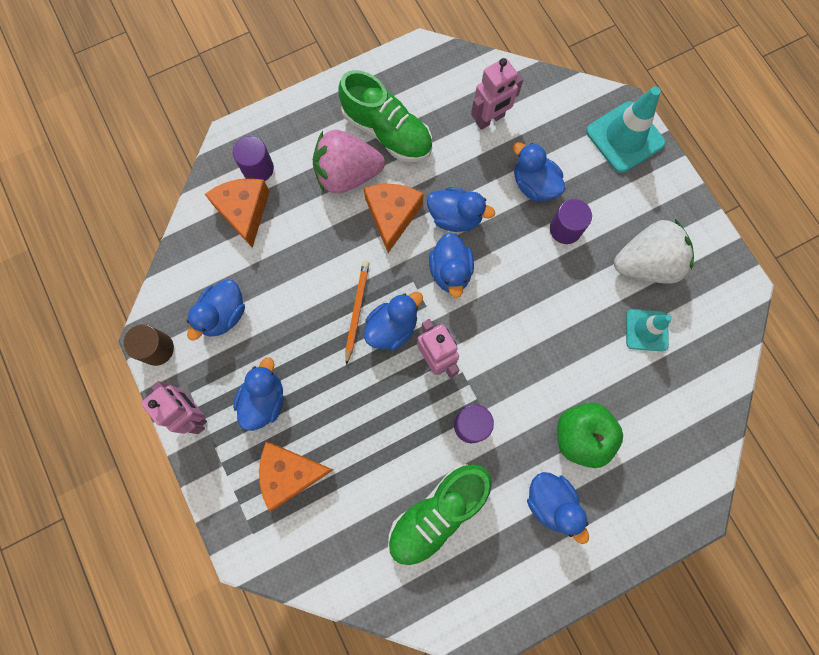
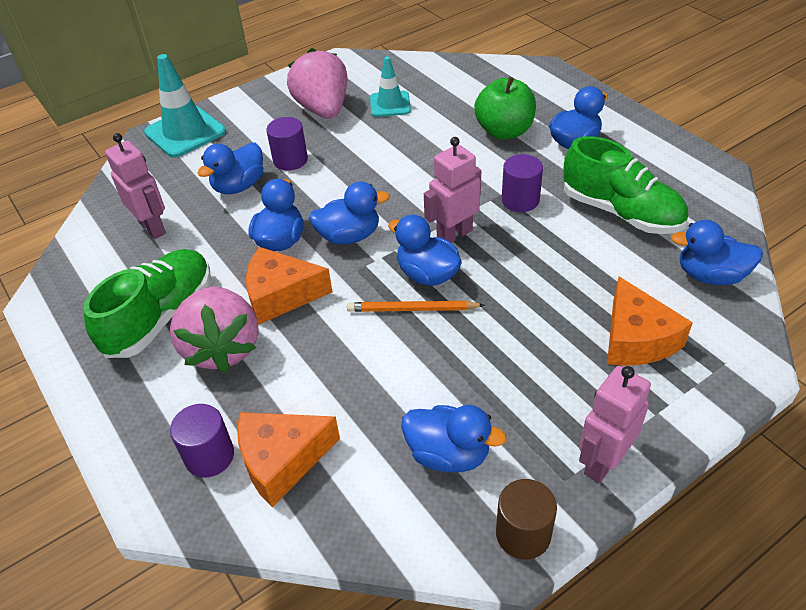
camera: 95 degrees left, 30 degrees down
(264, 400) = (555, 382): blue duck -> blue duck (710, 275)
(646, 263) = (323, 109): white strawberry -> pink strawberry

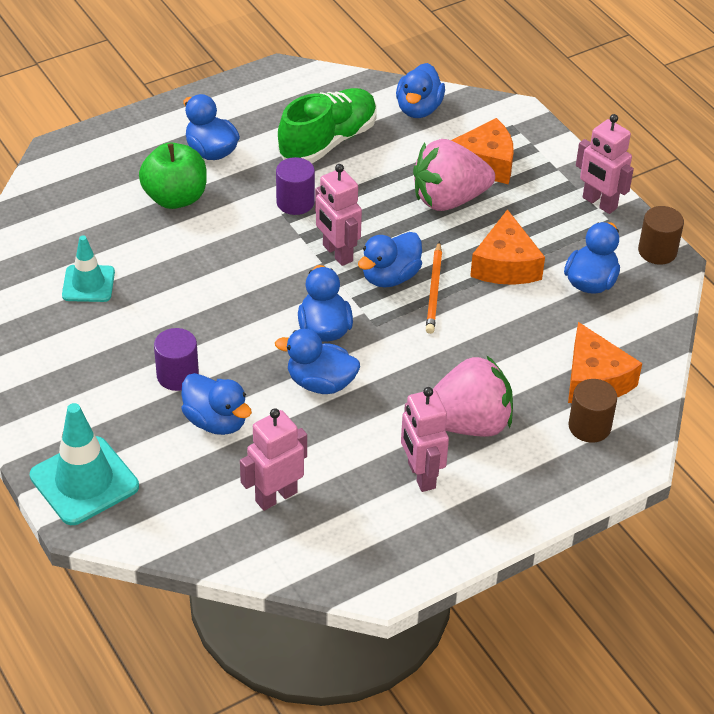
camera: 90 degrees left, 0 degrees up
(160, 317) = (421, 475): green shoe -> pink robot
(209, 456) = (589, 426): purple cylinder -> brown cylinder
(281, 295) = (402, 382): orange cheese -> orange cheese (505, 265)
(323, 109) = (78, 344): pink strawberry -> pink strawberry (449, 199)

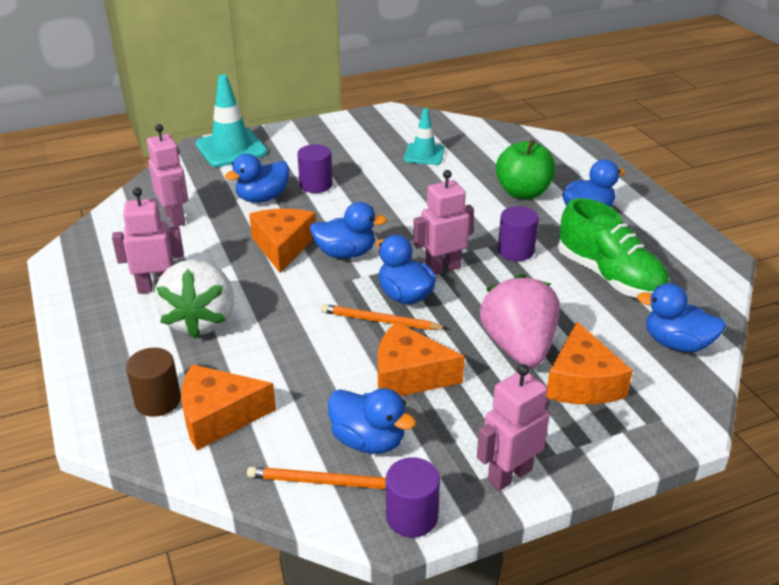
camera: 100 degrees right, 10 degrees down
(320, 383) = (283, 246): blue duck -> orange cheese
(468, 424) = (200, 321): pink strawberry -> white strawberry
(643, 303) = (322, 482): none -> orange pencil
(657, 251) = (412, 517): brown cylinder -> purple cylinder

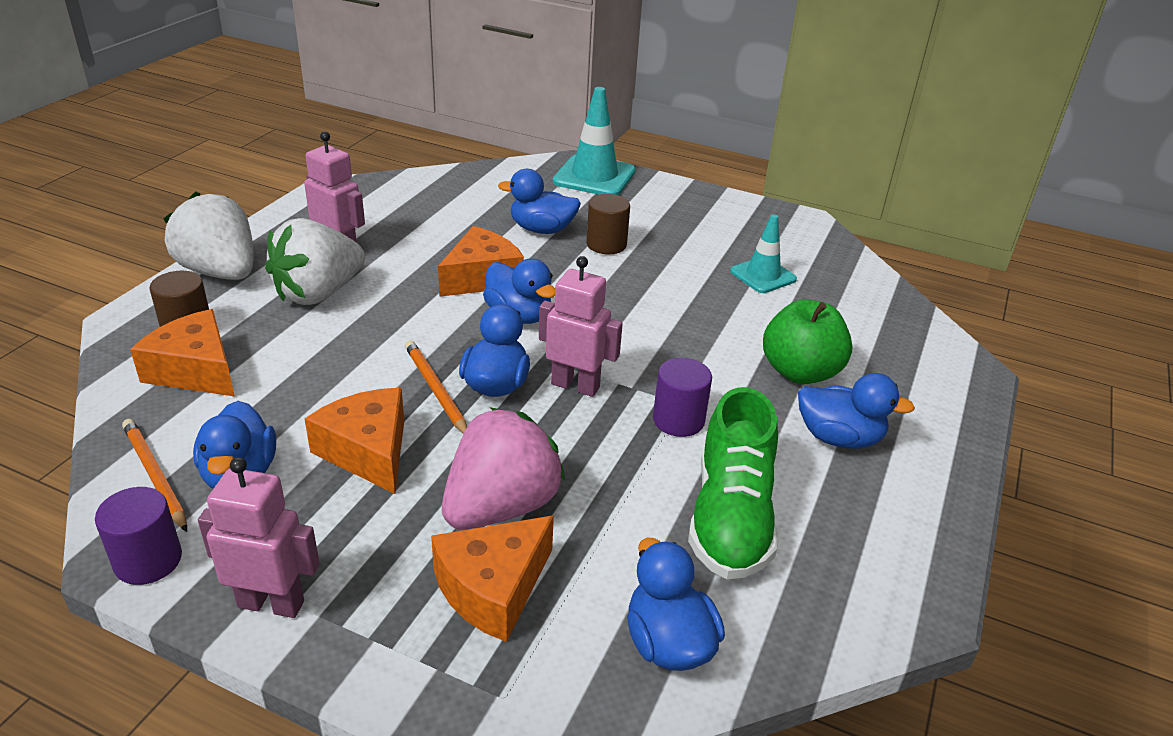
camera: 45 degrees right, 0 degrees up
(101, 354) = (221, 272): none -> white strawberry
(175, 218) = (449, 206): pink robot -> none
(316, 185) = (606, 244): purple cylinder -> brown cylinder

